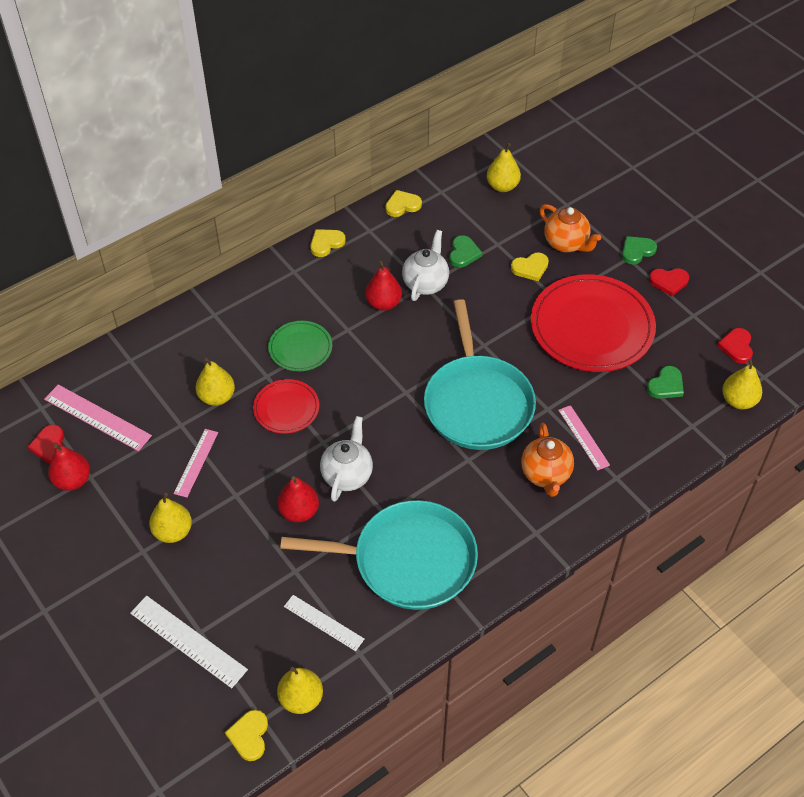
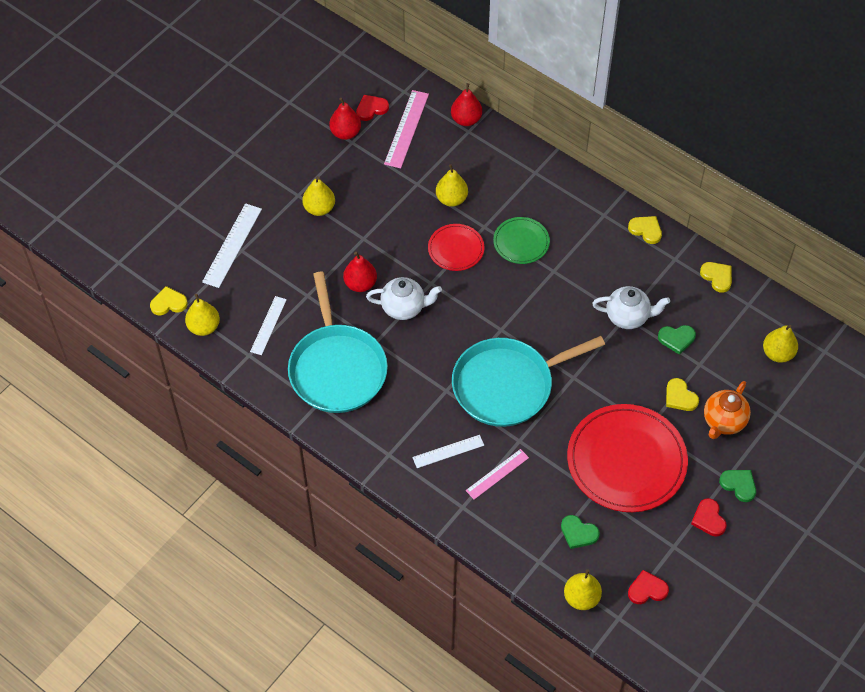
camera: 75 degrees right, 5 degrees up
(196, 462) = (385, 204): pink ruler -> none
(383, 303) = (592, 290): red pear -> red pear (466, 119)
(546, 475) = (448, 451): orange teapot -> white ruler

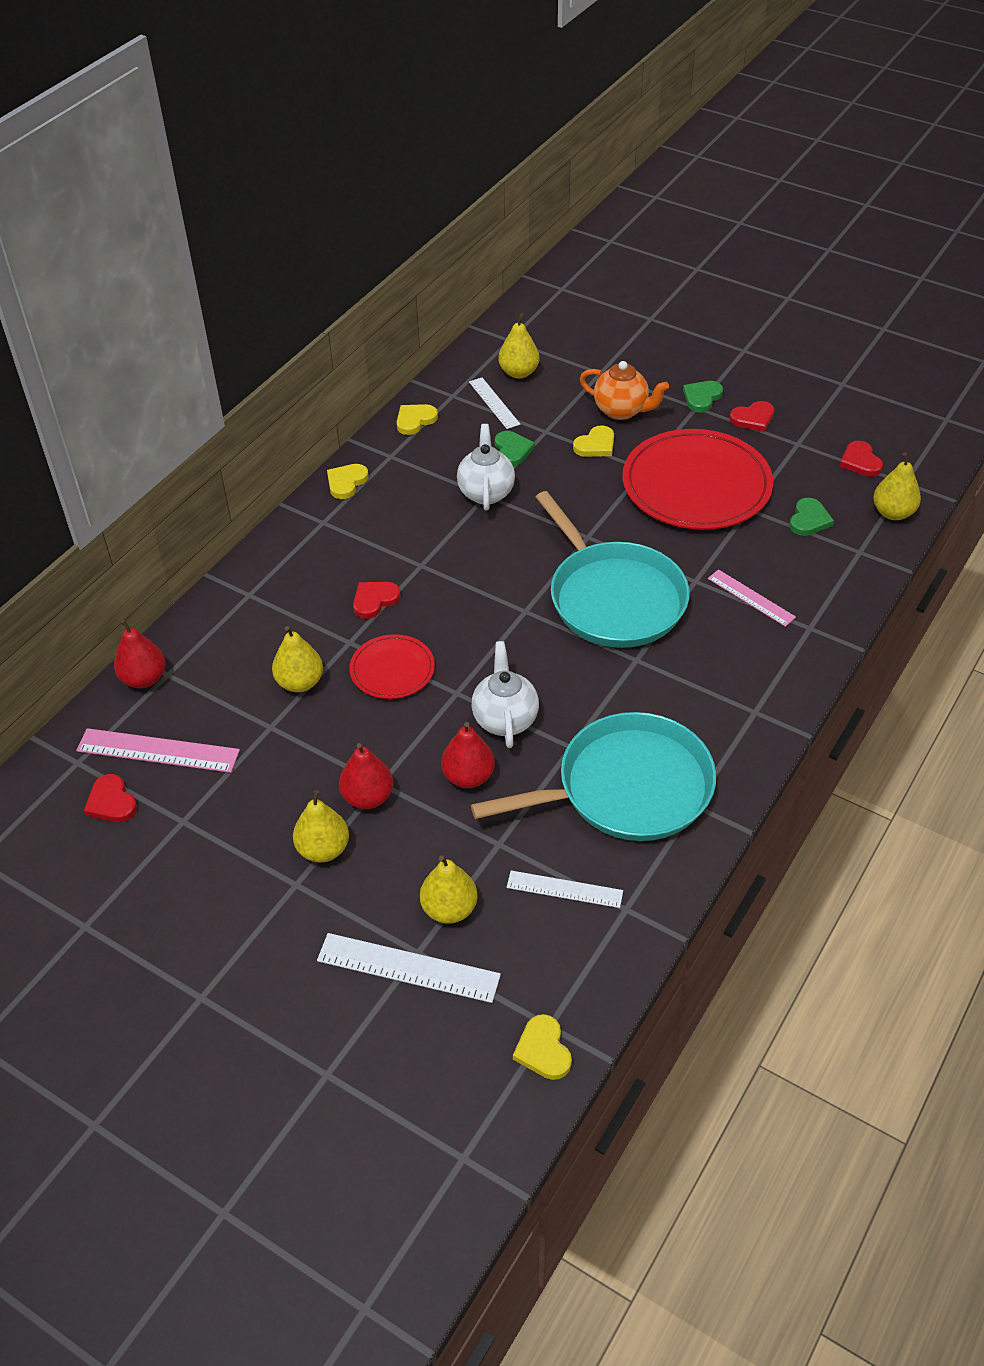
camera: 95 degrees left, 10 degrees down
(204, 327) = (583, 984): yellow pear -> yellow pear (449, 909)
(345, 133) = (162, 832): red pear -> red pear (367, 797)
(448, 451) = (732, 648): white ruler -> white ruler (494, 403)
(521, 242) = (374, 600): green plate -> red heart

